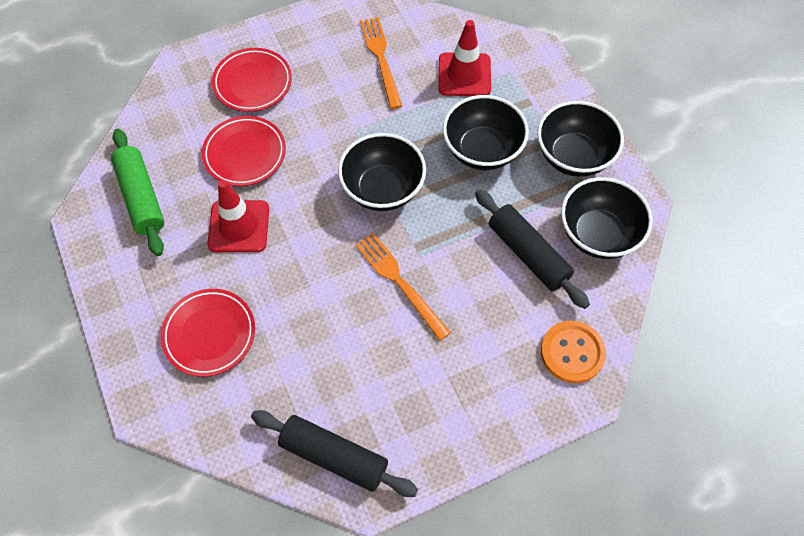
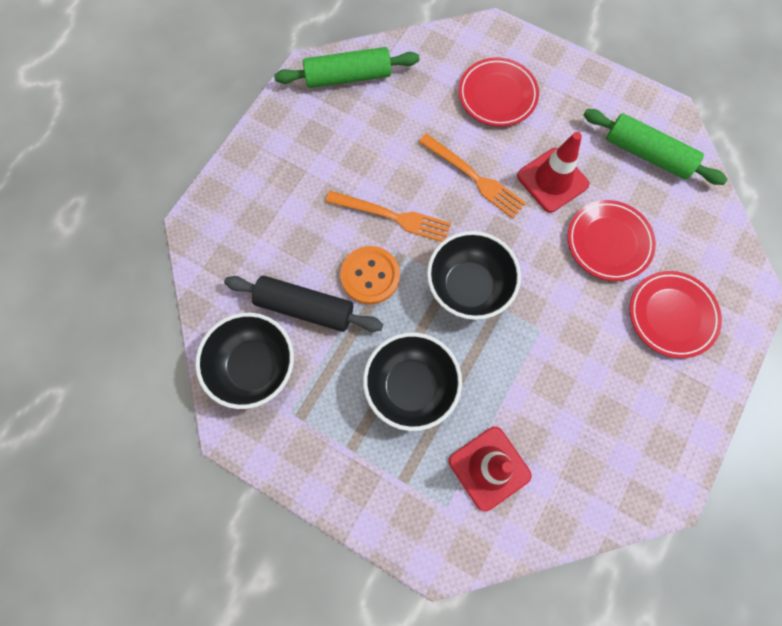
camera: 145 degrees right, 10 degrees up
(334, 456) = (348, 77): black rolling pin -> green rolling pin
(381, 59) = (584, 429): orange fork -> orange fork (474, 177)
(572, 352) = (222, 246): orange button -> orange button (370, 276)
(573, 156) = (321, 439): black bowl -> none

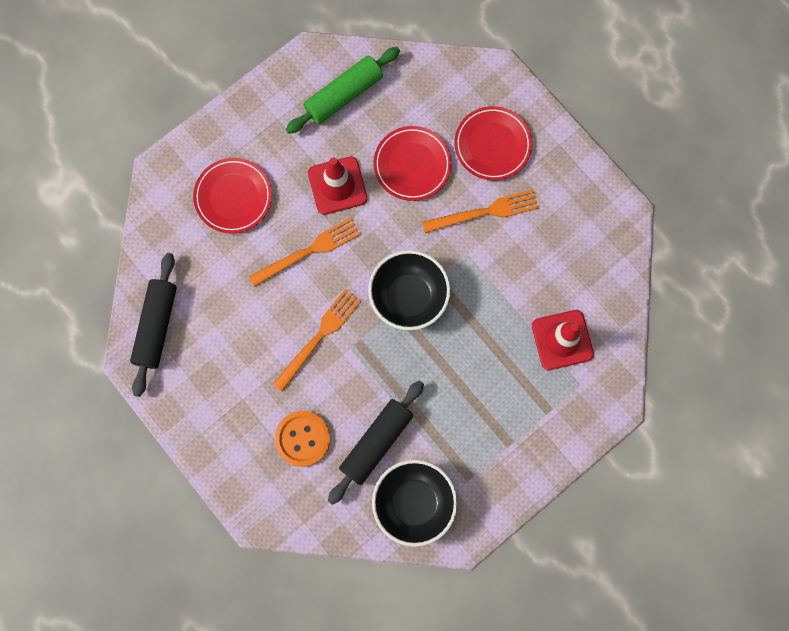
camera: 70 degrees left, 5 degrees up
(348, 77) = (156, 326): green rolling pin -> black rolling pin
(370, 276) = (368, 376): orange button -> orange button (302, 438)
(411, 386) = (476, 377): black bowl -> none
(593, 332) = (484, 212): none -> orange fork

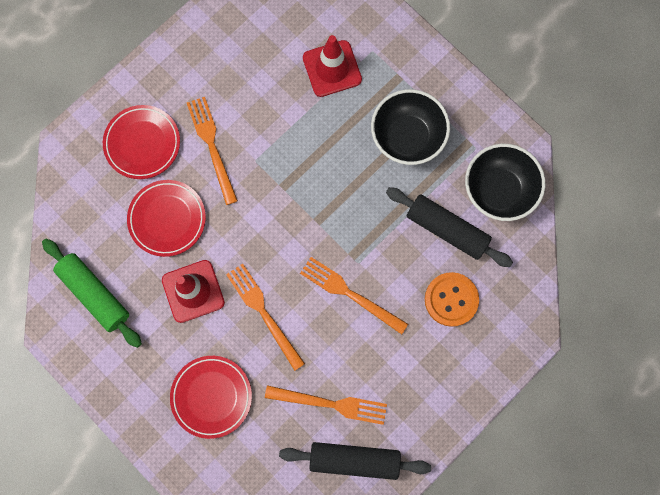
camera: 95 degrees left, 0 degrees up
(212, 308) = (330, 404): none -> orange fork
(408, 297) = (302, 211): black bowl -> black bowl (407, 137)

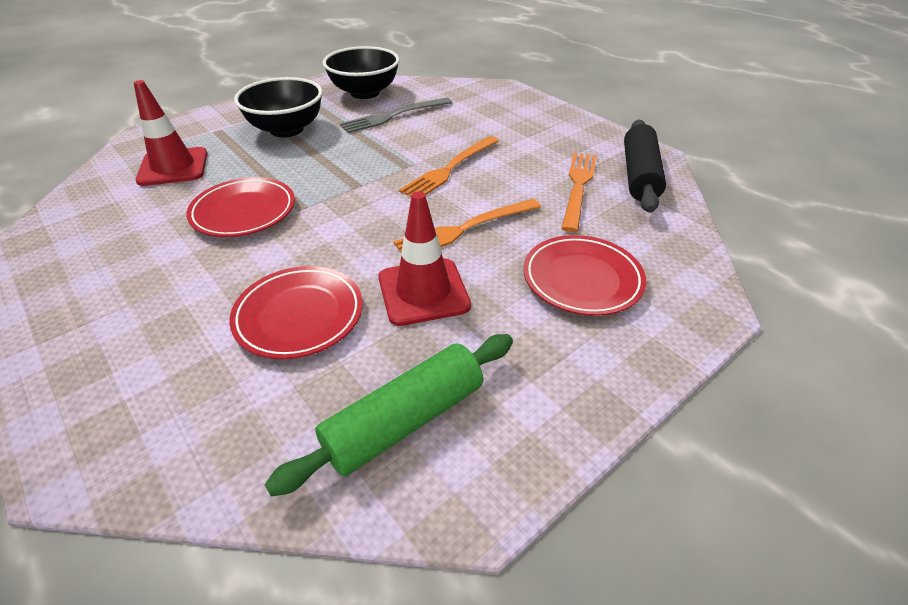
camera: 85 degrees left, 35 degrees down
(142, 143) = (152, 342): red plate -> red plate (244, 212)
(212, 146) = (209, 264): orange fork -> none
(446, 229) = (394, 116): black rolling pin -> grey fork
(451, 299) = (465, 117): orange button -> none

